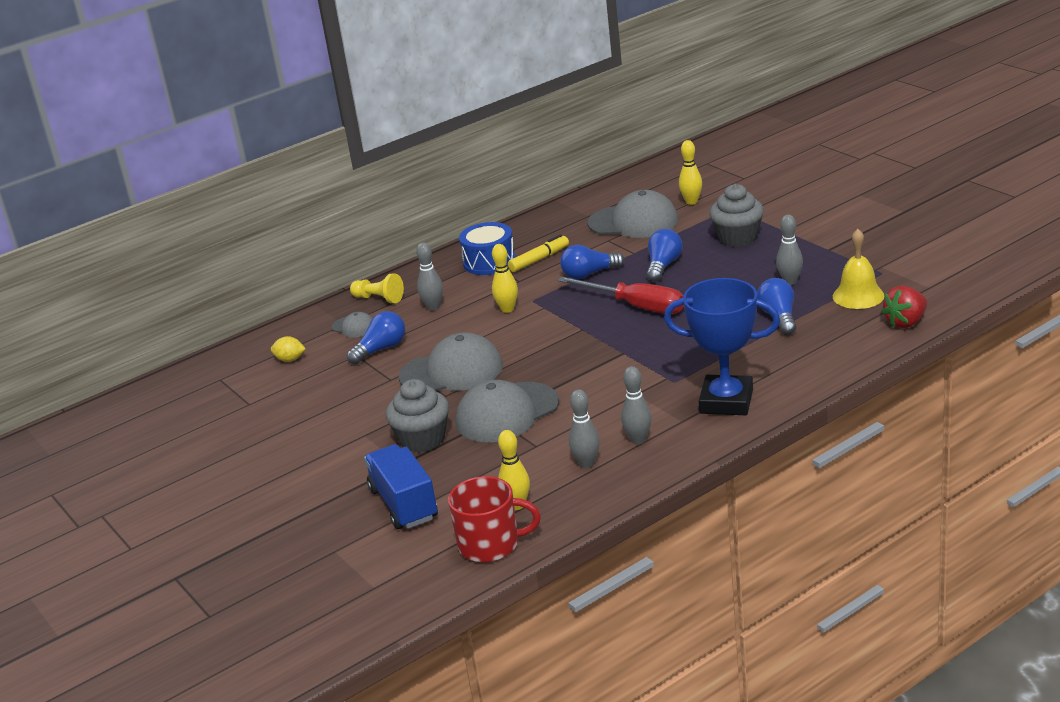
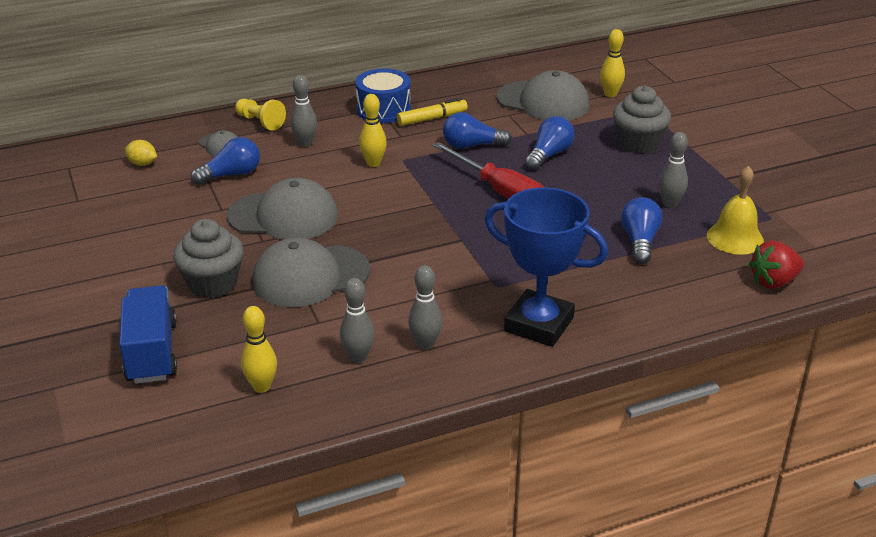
camera: 10 degrees right, 5 degrees up
(491, 544) = (209, 427): red mug -> none

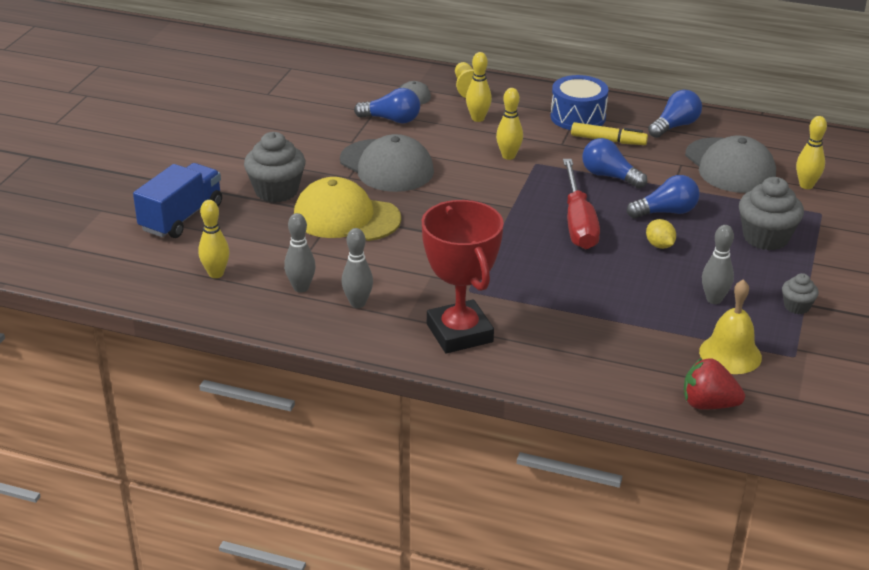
camera: 40 degrees right, 0 degrees up
(142, 164) = (342, 85): yellow lemon -> yellow lemon (659, 245)
(305, 143) = (478, 118): grey bowling pin -> yellow bowling pin
(310, 276) = (346, 217): grey cap -> yellow cap
(539, 324) = (459, 333): blue trophy -> red trophy
(639, 241) = (637, 315): blue light bulb -> blue light bulb (675, 126)
(724, 182) = (796, 306): none -> grey cupcake

